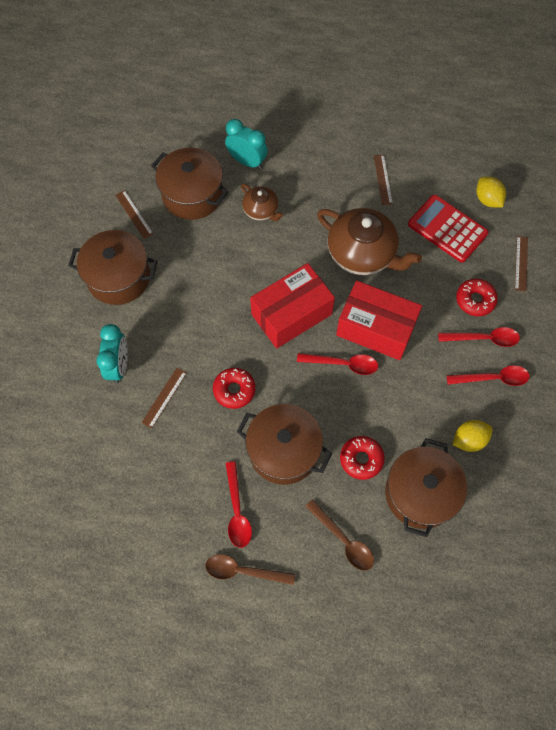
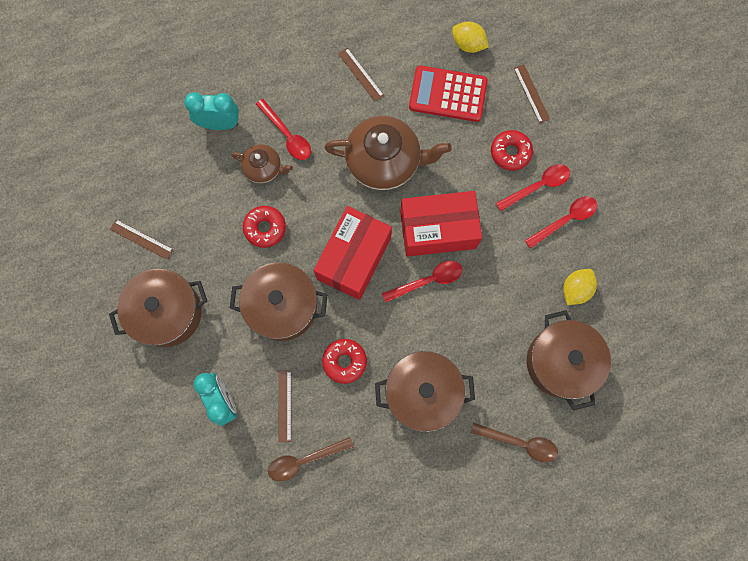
camera: 30 degrees left, 10 degrees up
(192, 195) = (187, 188): brown pot -> brown pot (282, 306)
(237, 511) = (413, 472): red spoon -> red spoon (287, 135)
(243, 571) = (450, 521): brown spoon -> brown spoon (304, 460)
(361, 459) = (494, 361): red donut -> red donut (265, 228)

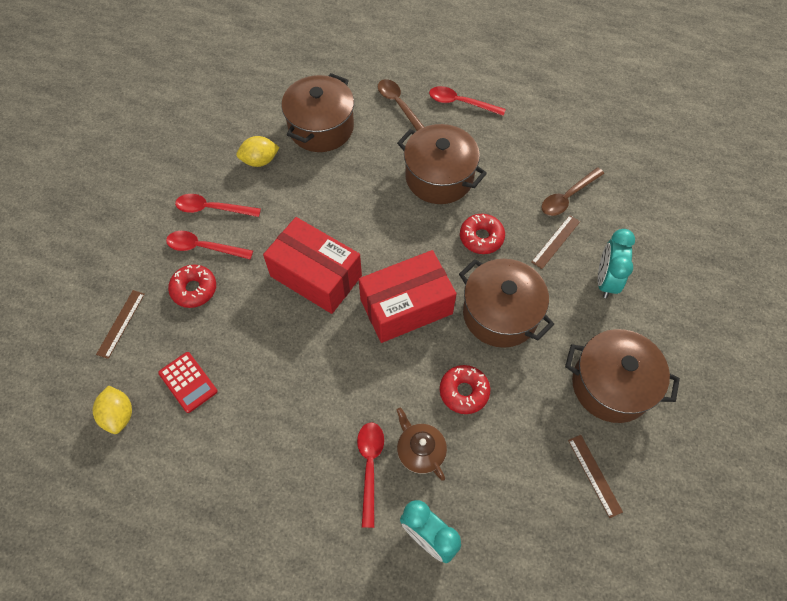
camera: 140 degrees left, 15 degrees down
(304, 460) = (567, 197): brown spoon -> brown spoon turned 120 degrees clockwise
(360, 74) = (244, 471): brown ruler -> none
(384, 162) = (304, 366): brown teapot -> none
(428, 280) = (362, 245): red spoon -> red spoon (460, 103)
(448, 94) = (188, 382): red calculator -> red calculator, size x0.63

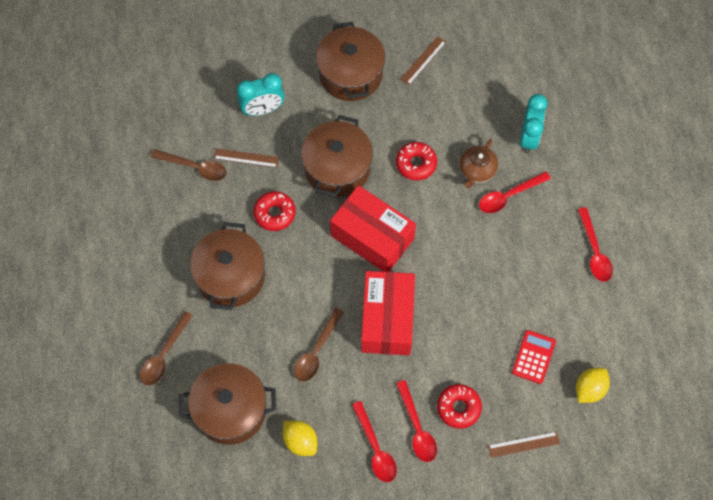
camera: 120 degrees left, 5 degrees up
(326, 207) = (316, 351): none -> brown spoon
(460, 103) = (131, 301): red spoon -> red spoon (594, 251)

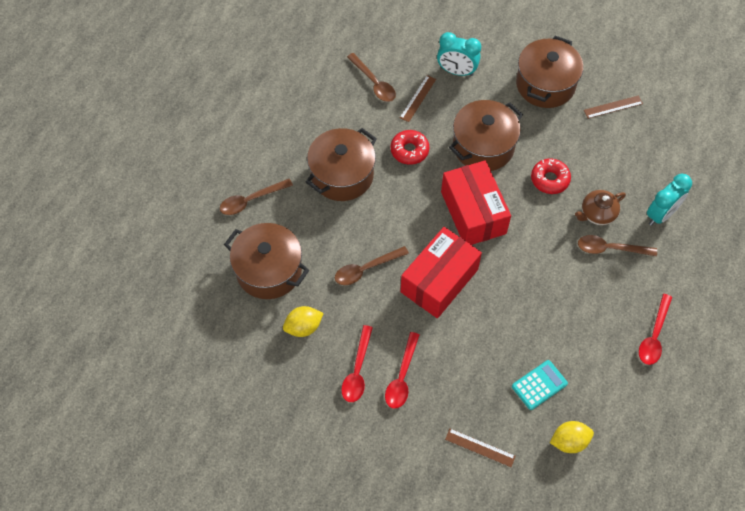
camera: 35 degrees right, 5 degrees down
(246, 158) = (418, 98): brown ruler -> brown ruler turned 75 degrees clockwise
(300, 441) = (303, 327): yellow lemon -> yellow lemon turned 75 degrees clockwise
(458, 408) = (447, 384): red donut -> none
(508, 196) = (610, 248): red spoon -> brown spoon
(533, 357) = (539, 385): red calculator -> turquoise calculator

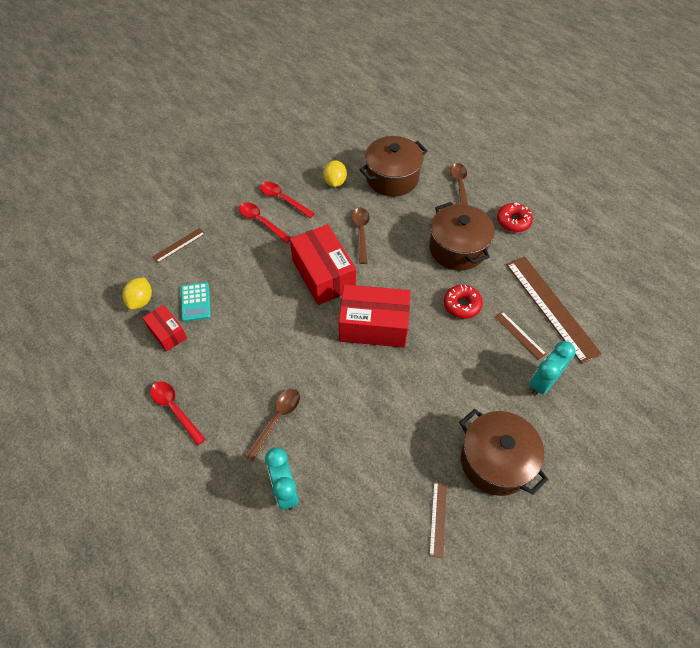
camera: 115 degrees right, 5 degrees down
(374, 83) = (551, 307): brown spoon -> brown ruler
(483, 146) = (441, 365): brown pot -> none
(550, 179) = (377, 405): red donut -> red donut (513, 221)
(588, 390) = (167, 333): none -> red box
(597, 213) = (318, 428): brown teapot -> none

